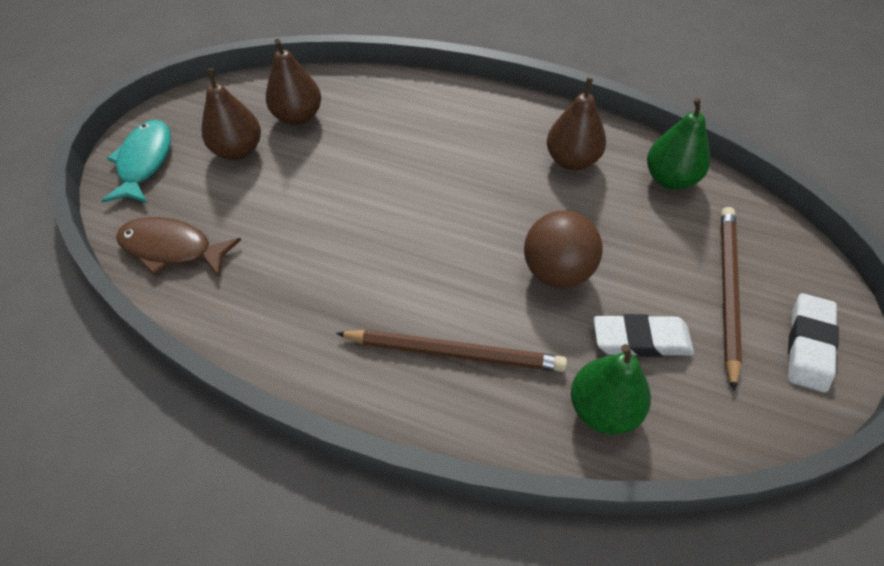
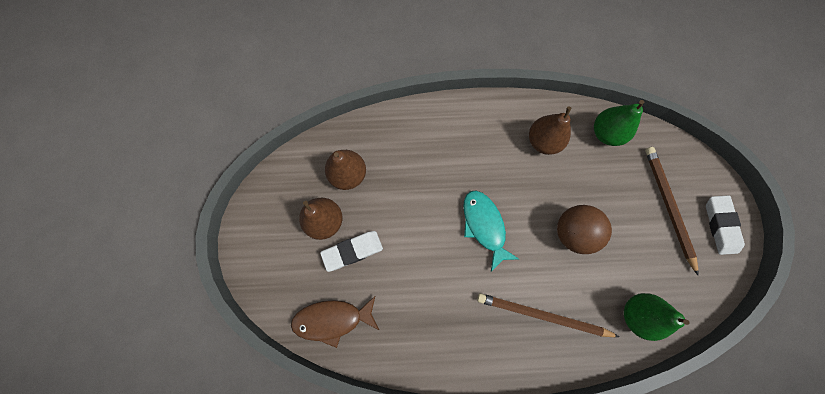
camera: 25 degrees left, 20 degrees up
(144, 162) = (266, 258): turquoise fish -> turquoise fish (484, 226)
(453, 352) = (543, 315): brown pencil -> brown pencil turned 150 degrees counterclockwise
(641, 340) = (637, 260): white eraser -> white eraser (352, 251)

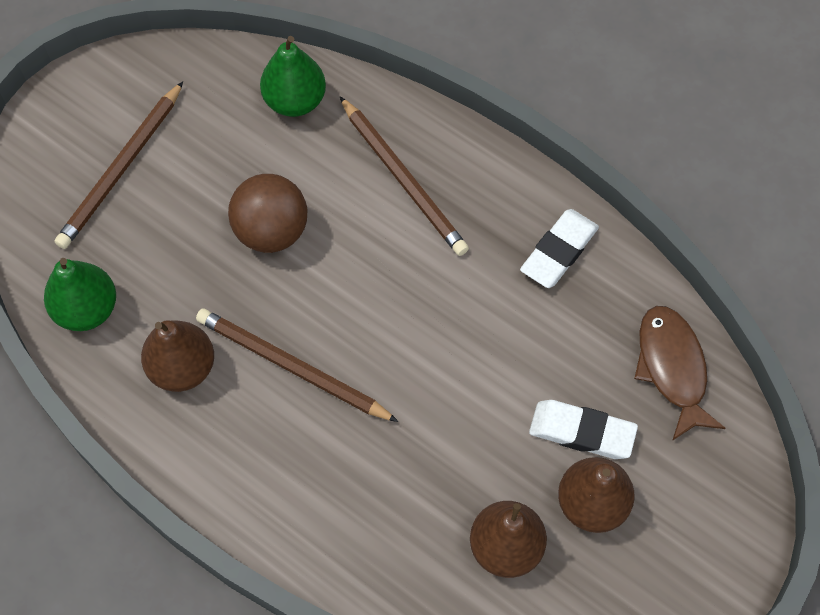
camera: 140 degrees left, 10 degrees down
(332, 319) = (672, 368): brown fish -> brown fish turned 135 degrees counterclockwise
(484, 226) = (375, 326): turquoise fish -> none
(500, 178) = (293, 367): none -> brown pencil
(720, 225) = (89, 105): white eraser -> white eraser (559, 251)

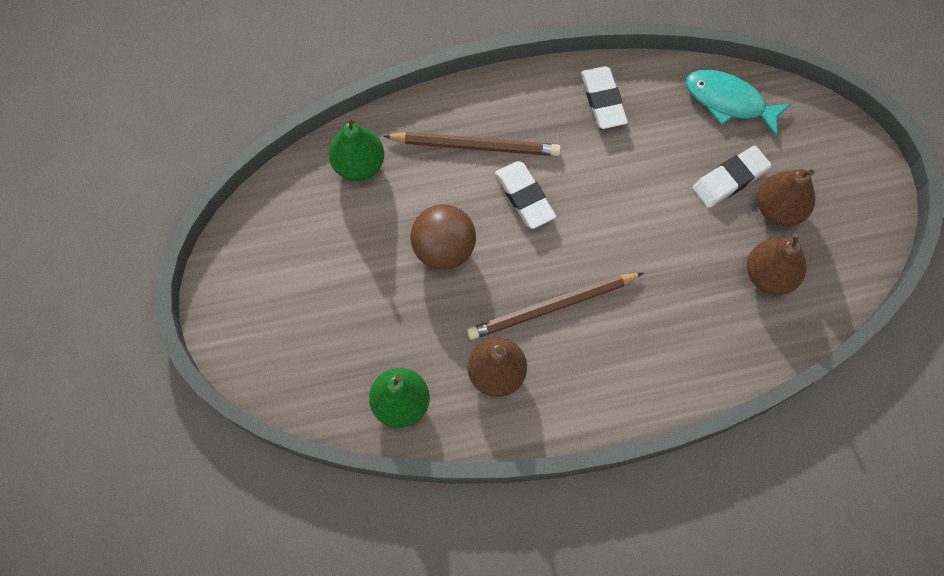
camera: 50 degrees left, 5 degrees up
(122, 168) = (311, 306): brown pencil -> none
(387, 259) = (524, 197): none -> white eraser
(672, 368) = (729, 101): brown fish -> turquoise fish

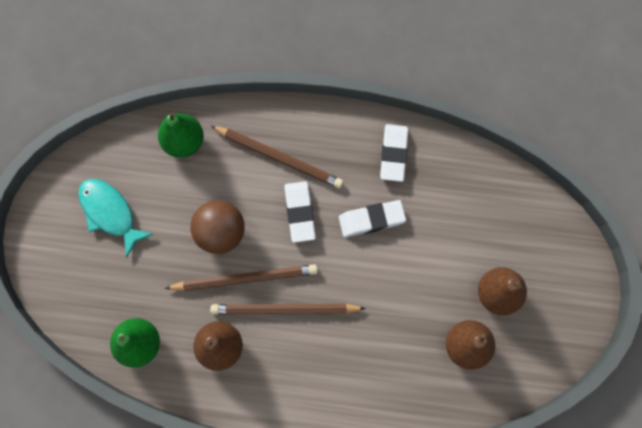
camera: 20 degrees right, 5 degrees up
(492, 289) = (244, 278): none -> brown pencil
(729, 101) = (494, 190): turquoise fish -> turquoise fish (110, 213)
(730, 179) = (468, 255): white eraser -> white eraser (371, 220)

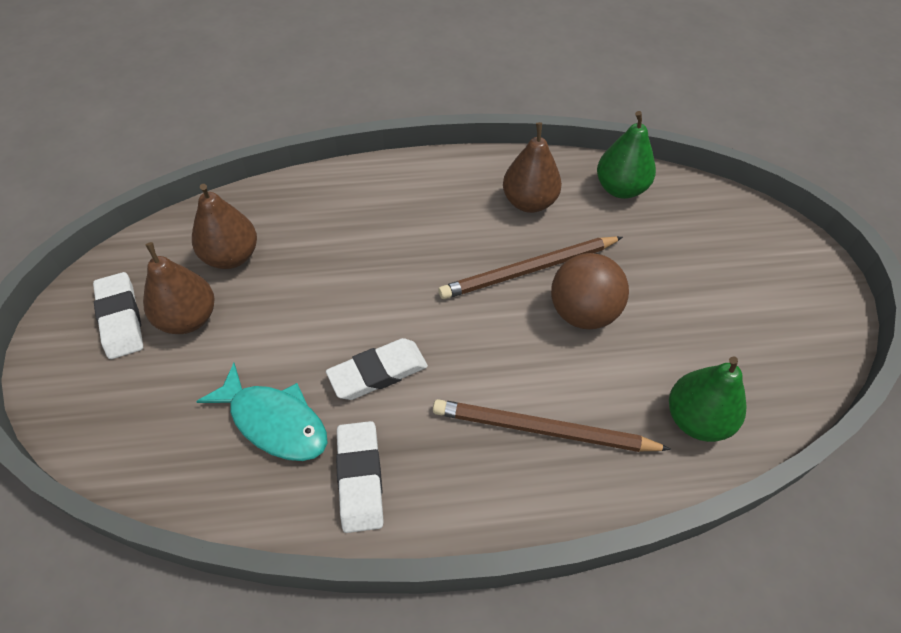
camera: 165 degrees right, 20 degrees down
(110, 213) = (739, 305): turquoise fish -> turquoise fish (274, 422)
(285, 309) = (467, 249): brown pencil -> none
(300, 212) = (485, 360): white eraser -> white eraser (121, 319)

